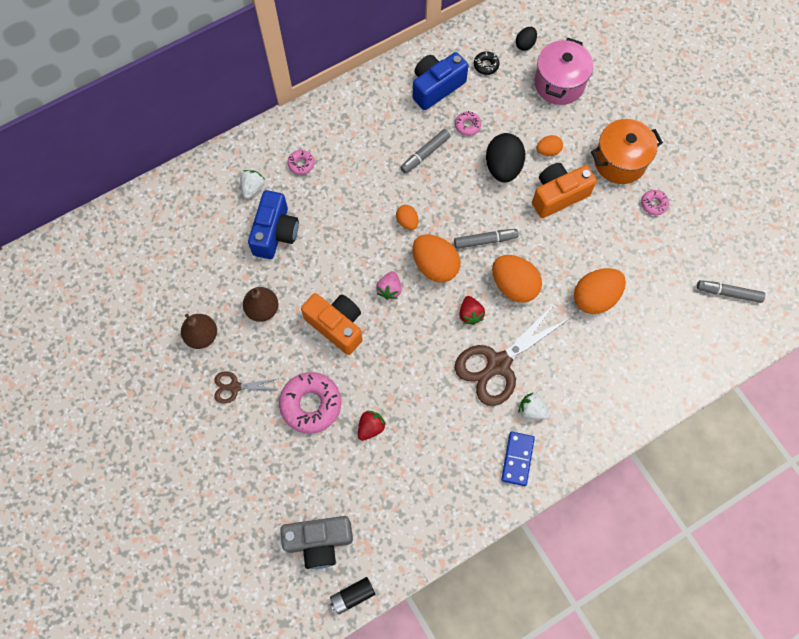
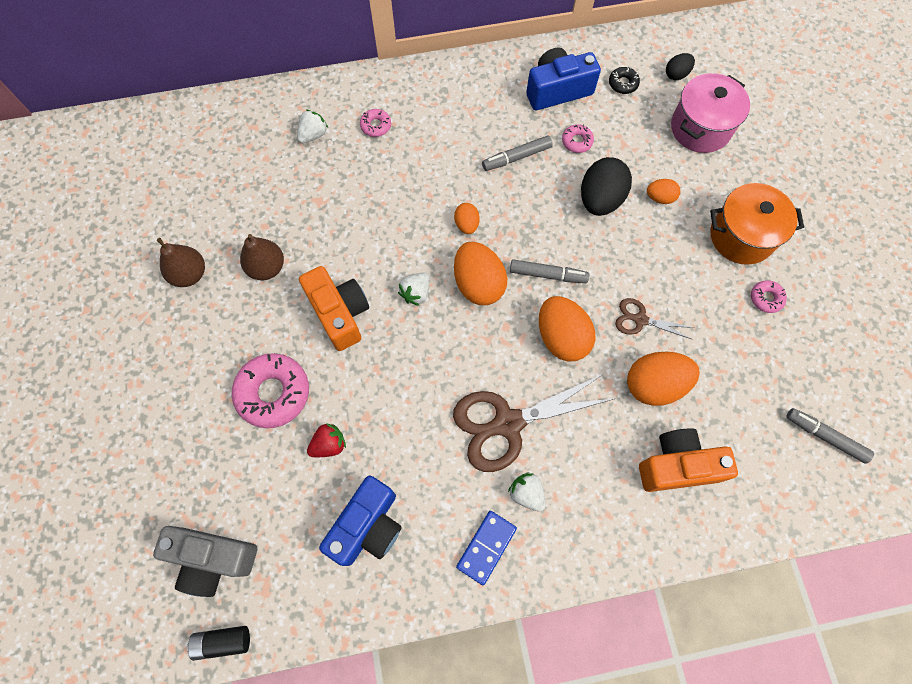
camera: 20 degrees right, 0 degrees up
(235, 387) = (199, 343): brown scissors -> brown scissors (640, 320)
(275, 233) = (316, 189): blue camera -> blue camera (368, 526)
(389, 289) = (416, 293): pink strawberry -> white strawberry
(470, 314) = (497, 353): red strawberry -> none
(558, 195) = (653, 251): orange camera -> orange camera (677, 465)

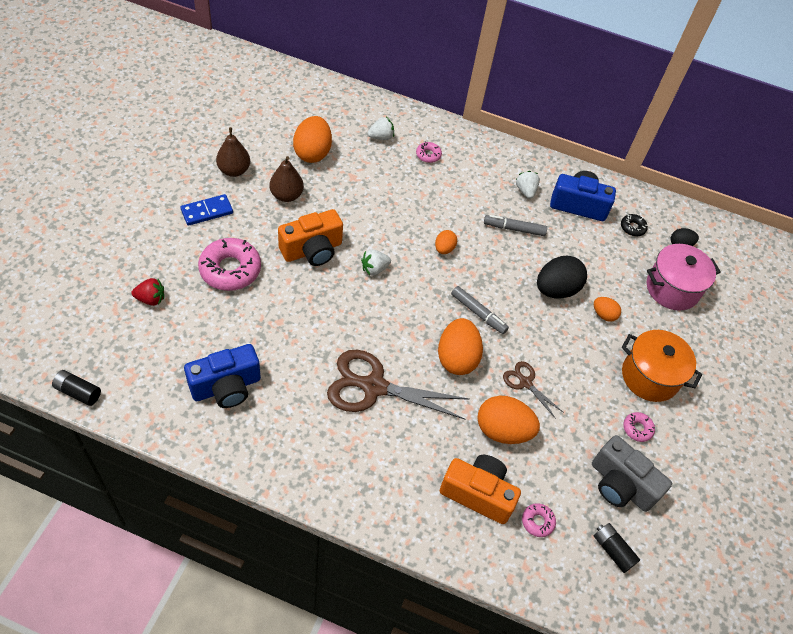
camera: 25 degrees right, 15 degrees down
(213, 559) = (112, 340): grey camera -> grey camera (620, 485)
(329, 444) = (241, 322): red strawberry -> red strawberry (151, 299)
(340, 313) = (312, 250): orange camera -> orange camera turned 60 degrees clockwise
(478, 284) = (423, 289): orange egg -> orange egg (312, 153)
(486, 547) = (295, 453): blue domino -> blue domino (207, 211)
(526, 493) = (351, 438): white strawberry -> white strawberry (525, 191)
(577, 141) = (567, 244): pink donut -> pink donut (537, 521)
(825, 436) = (612, 550): grey marker -> black battery

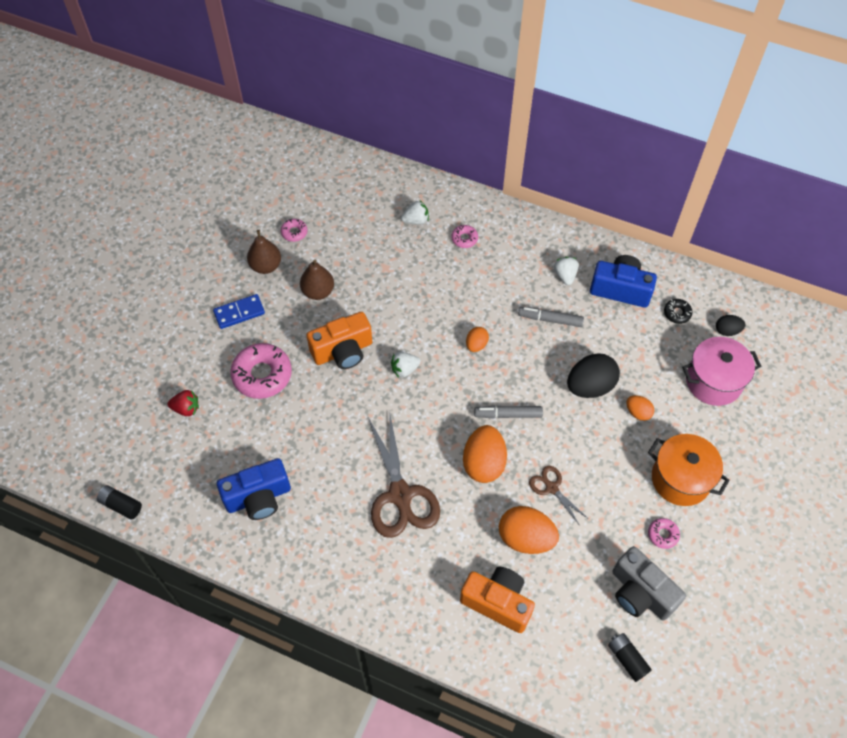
camera: 10 degrees right, 5 degrees up
(312, 153) = (345, 242): orange egg -> none
(374, 387) = (400, 495): brown scissors -> brown scissors turned 120 degrees counterclockwise
(478, 313) = (508, 414): grey marker -> grey marker turned 135 degrees clockwise
(537, 521) = (554, 630): pink donut -> pink donut (294, 232)

